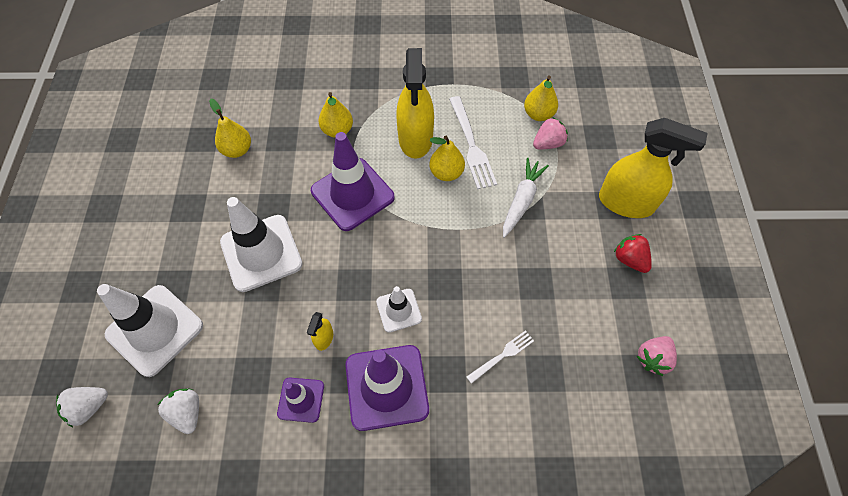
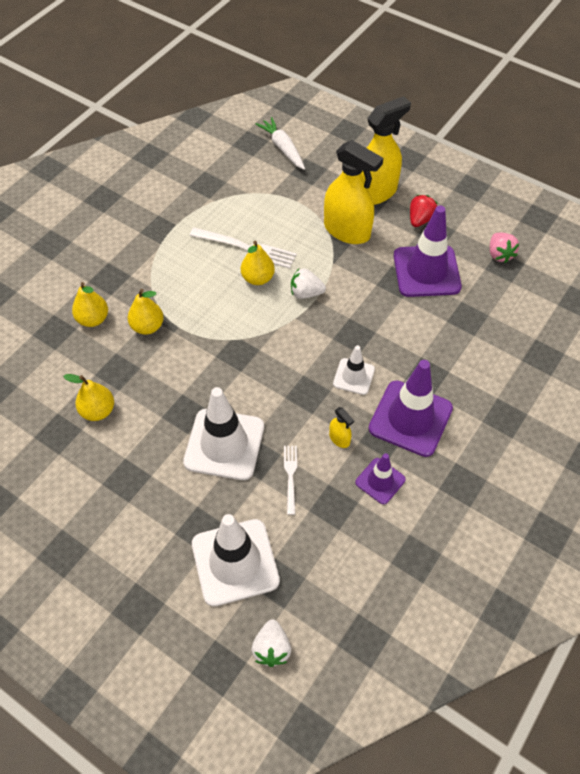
camera: 55 degrees left, 5 degrees down
(187, 412) = (333, 570): white strawberry -> white strawberry (306, 293)
(352, 194) = (222, 350): purple traffic cone -> purple traffic cone (426, 271)
(415, 138) = (207, 279): yellow spray bottle -> yellow spray bottle (347, 231)
(502, 355) = (437, 334): white fork -> white fork (290, 476)
(521, 201) = (323, 248): white carrot -> white carrot (283, 148)
(538, 114) = (256, 192): yellow pear -> yellow pear (93, 319)
(548, 143) = (287, 203): pink strawberry -> none
(629, 259) = (420, 219): red strawberry -> red strawberry turned 120 degrees clockwise

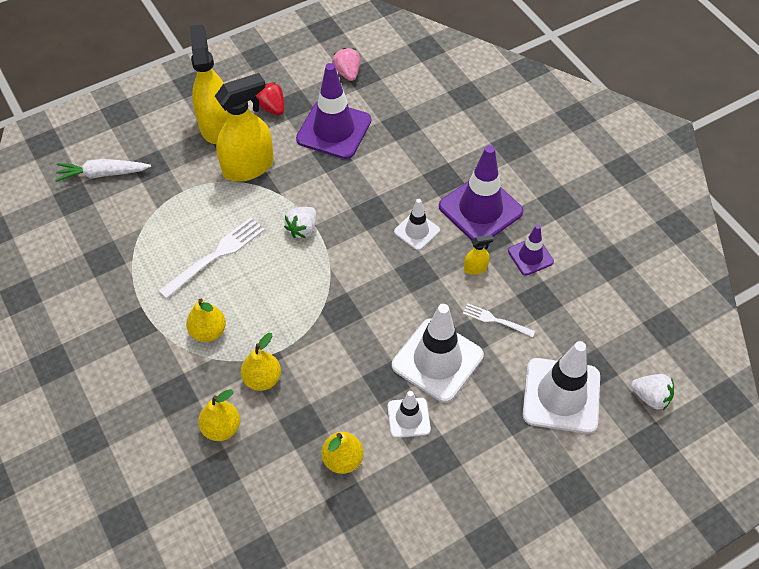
camera: 65 degrees left, 0 degrees up
(156, 444) = (408, 418): none -> white traffic cone
(258, 278) = (260, 261): yellow pear -> yellow pear (208, 331)
(499, 254) = (347, 73): pink strawberry -> pink strawberry turned 120 degrees counterclockwise

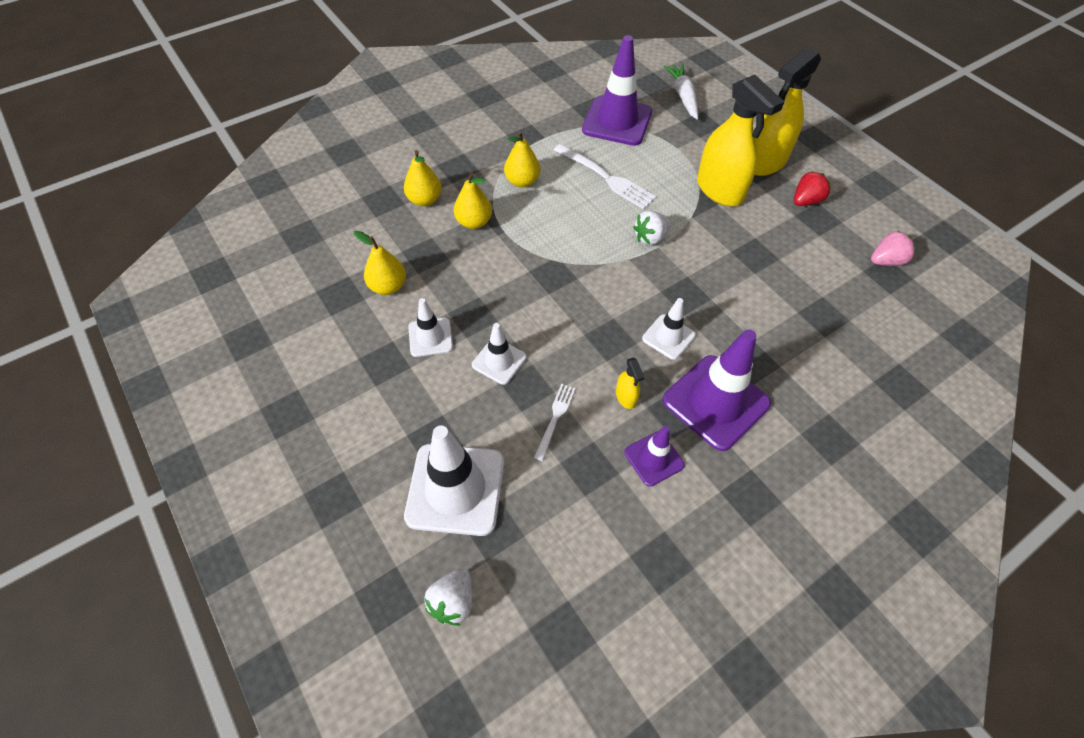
camera: 85 degrees right, 0 degrees up
(216, 126) = (765, 162): yellow spray bottle -> yellow spray bottle turned 150 degrees clockwise
(302, 229) = (650, 238): white strawberry -> white strawberry turned 60 degrees counterclockwise
(334, 130) = (793, 254): purple traffic cone -> purple traffic cone (617, 121)
(437, 360) = (499, 361): white traffic cone -> white traffic cone, size x0.54

